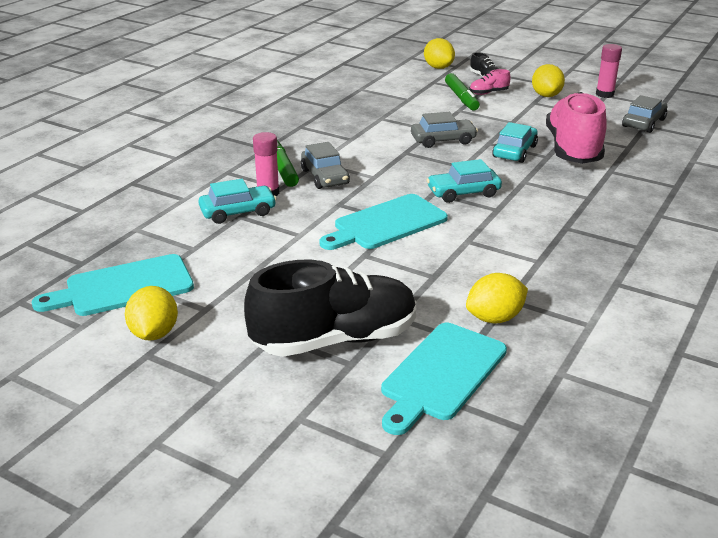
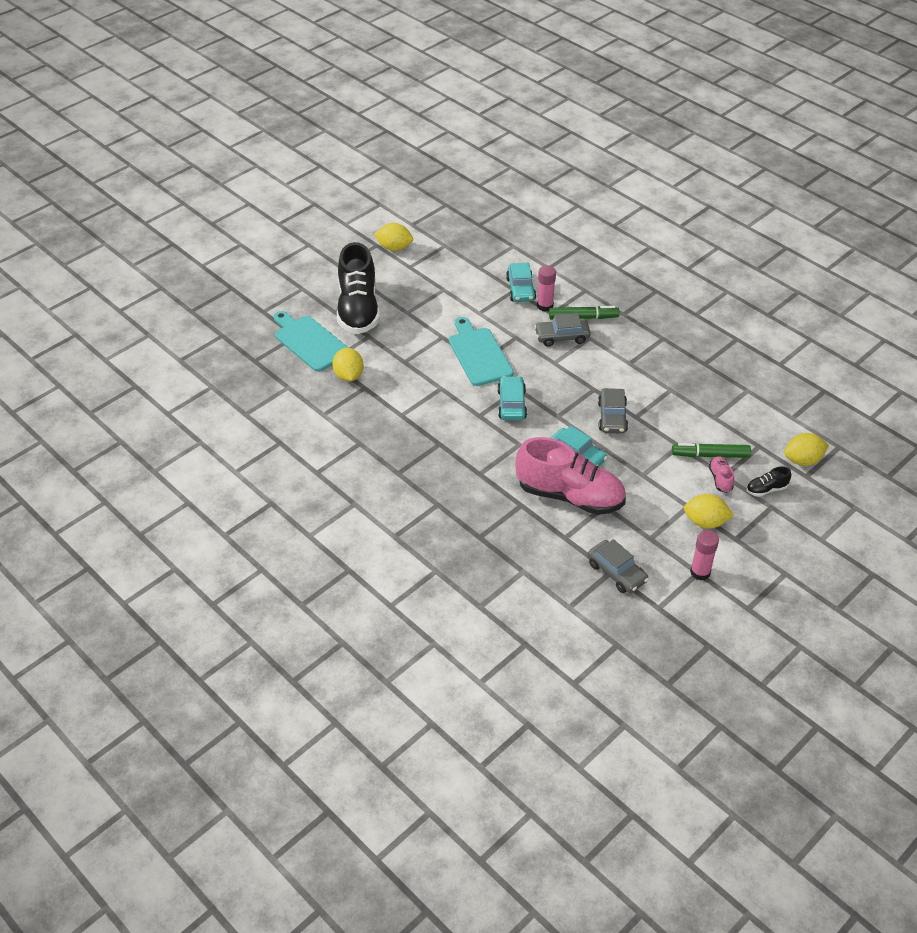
camera: 105 degrees right, 15 degrees up
(123, 287) = (445, 239): turquoise cutting board -> none

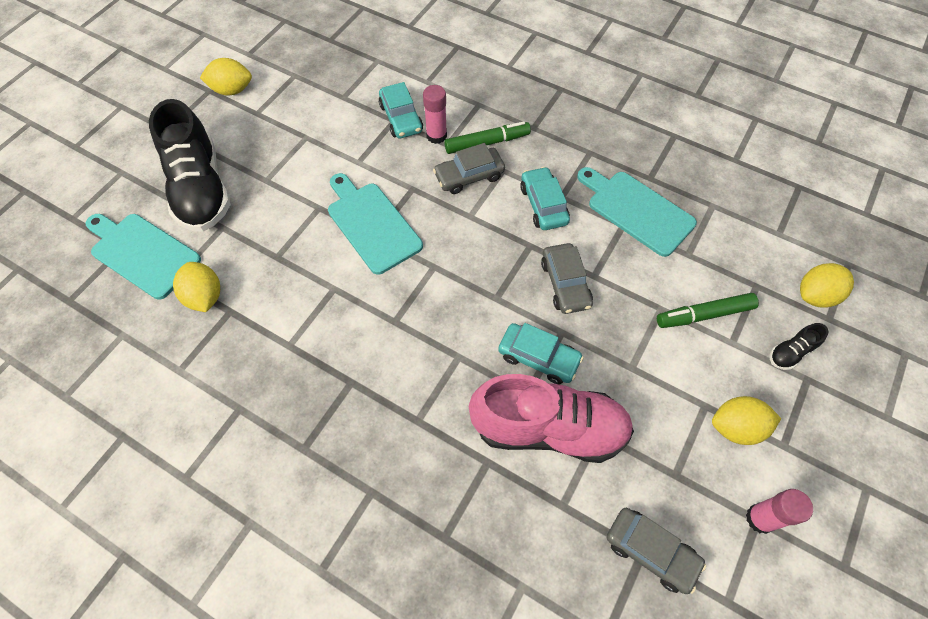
camera: 15 degrees left, 15 degrees up
(511, 404) = (432, 293): turquoise car -> turquoise car (543, 205)
(685, 382) = (636, 210): none -> turquoise cutting board
(720, 479) = (729, 350): pink shoe -> none

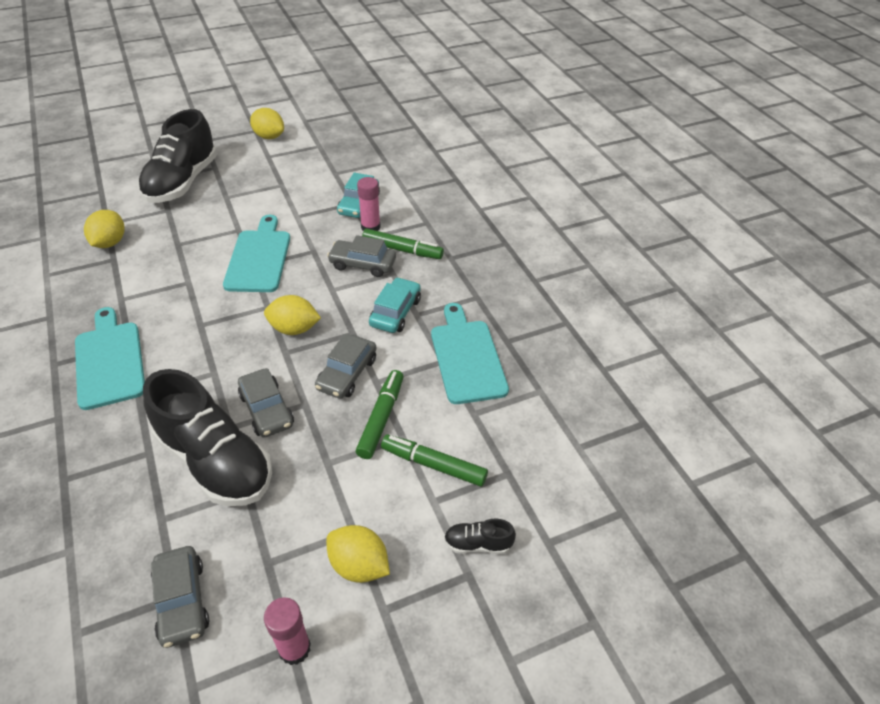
camera: 35 degrees right, 15 degrees down
(142, 253) = (107, 200): turquoise cutting board -> turquoise cutting board (109, 361)
(538, 357) = (267, 410): turquoise car -> grey car
(549, 428) = (215, 461): pink shoe -> black shoe
(630, 304) = (381, 418): none -> green marker
(815, 295) = (556, 516): yellow lemon -> yellow lemon (294, 329)

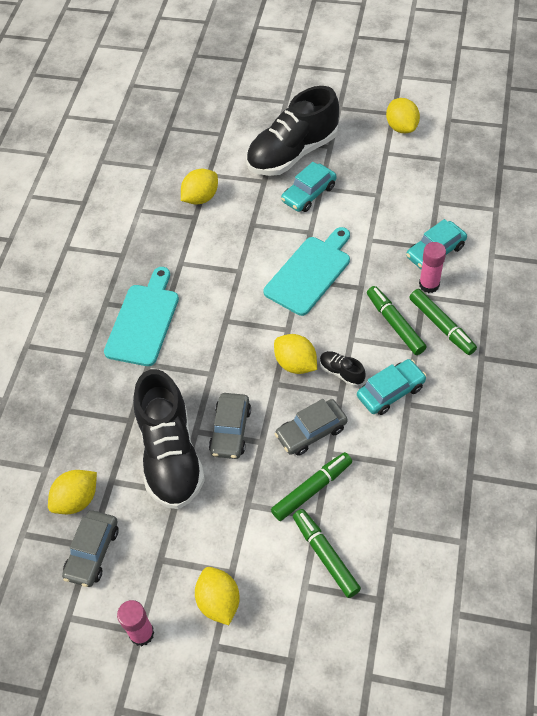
camera: 40 degrees right, 10 degrees up
(129, 559) = (77, 500): none -> yellow lemon
(218, 204) = (308, 194): none -> turquoise car
(362, 264) = (395, 324): grey car -> green marker
(467, 357) = (422, 472): turquoise cutting board -> none
(477, 544) = (314, 641): black shoe -> black shoe (341, 372)

